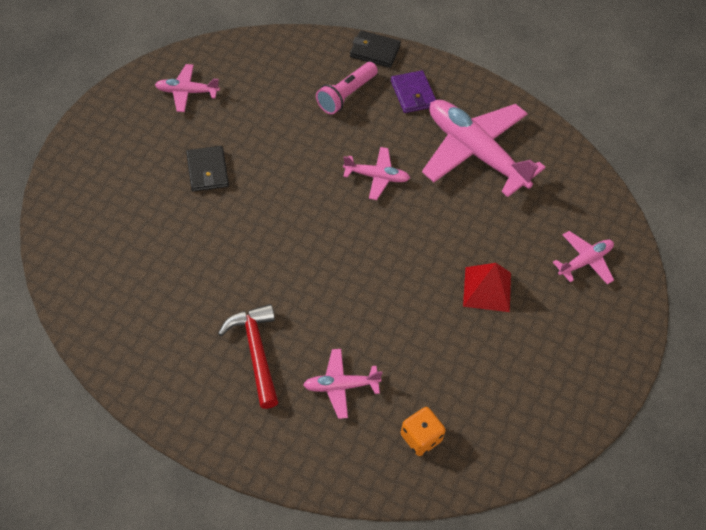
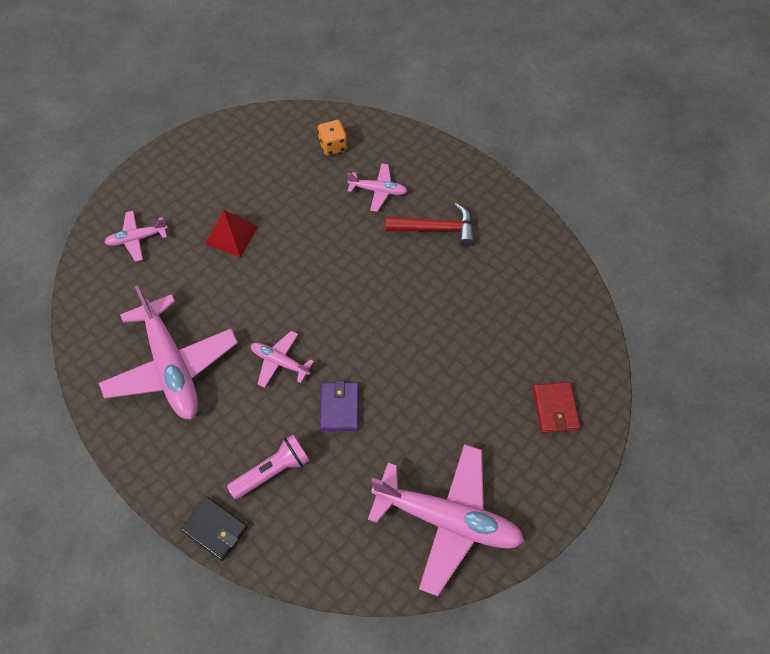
camera: 160 degrees left, 5 degrees up
(98, 192) = (555, 408): none -> red wallet
(187, 92) = (448, 519): pink plane -> pink plane, size x2.08
(207, 171) = (443, 408): black wallet -> none
(256, 352) = (436, 229): red hammer -> red hammer turned 90 degrees counterclockwise
(413, 94) = (199, 455): purple wallet -> purple wallet (339, 408)

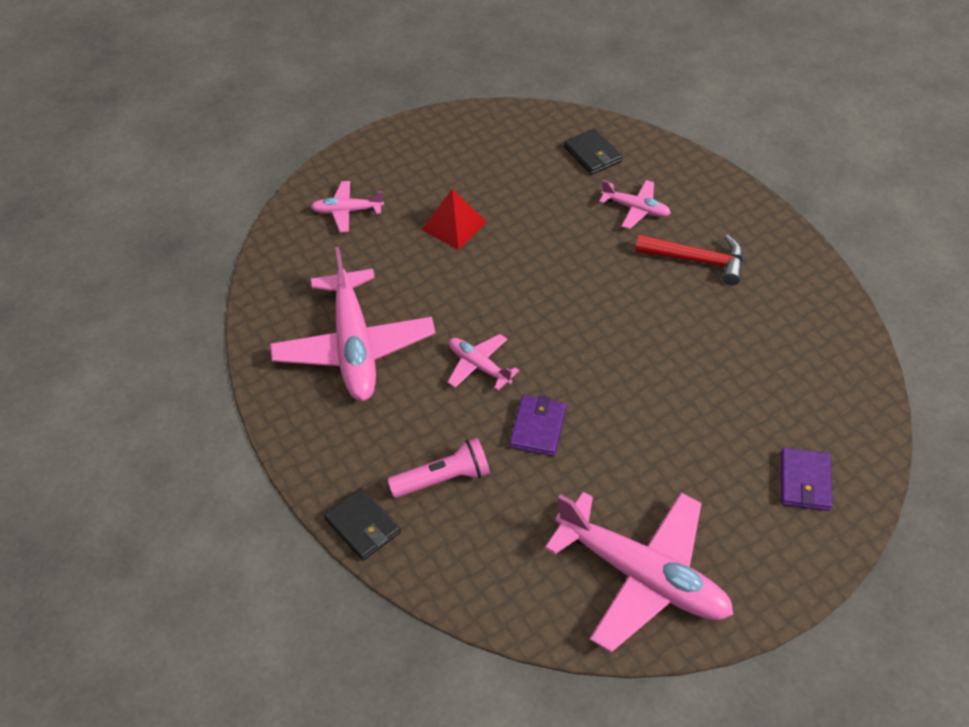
camera: 15 degrees right, 10 degrees down
(333, 146) = (592, 154): orange dice -> black wallet
(555, 408) = (804, 481): red wallet -> purple wallet

